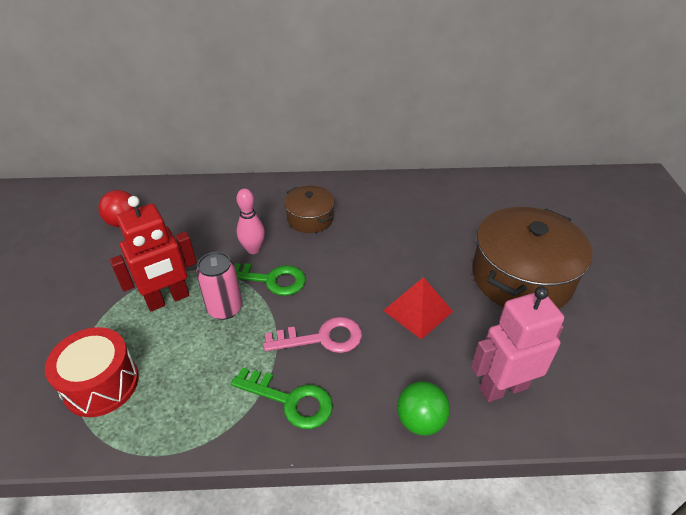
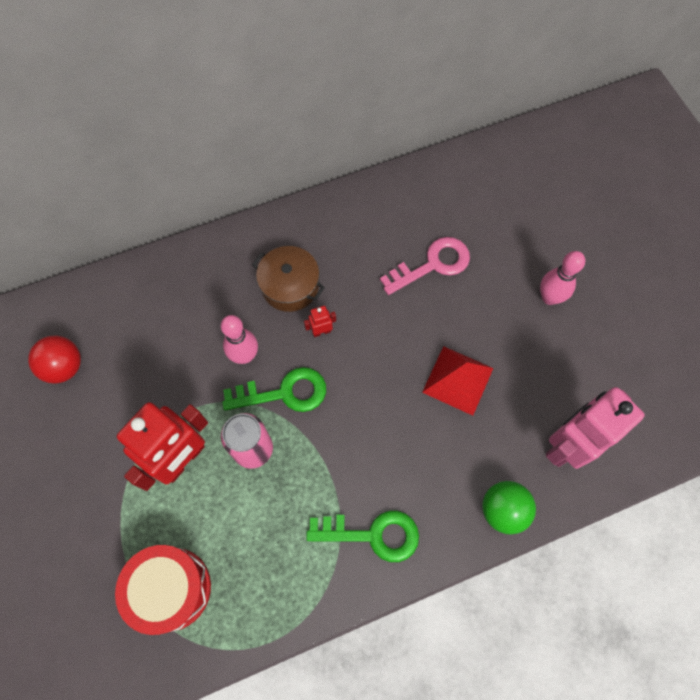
camera: 20 degrees left, 25 degrees up
(319, 250) = (321, 331): none -> red robot
(321, 338) = (373, 450): pink key -> pink key (432, 265)
(521, 277) = (549, 297): brown pot -> pink bowling pin

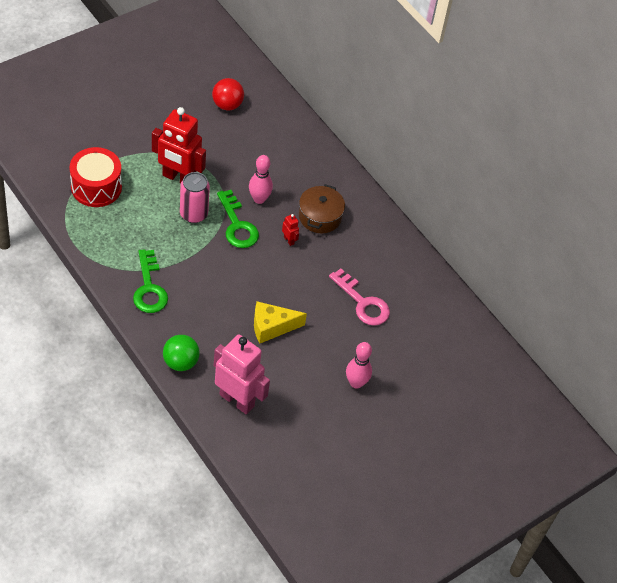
camera: 70 degrees right, 15 degrees down
(457, 380) = (271, 327): red pyramid -> yellow cheese

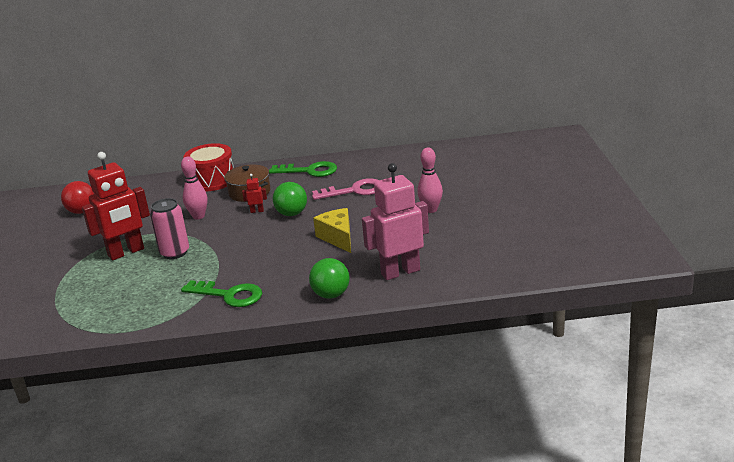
camera: 50 degrees left, 25 degrees down
(96, 187) = (77, 302): red drum -> red drum (212, 180)
(237, 225) = (213, 233): green key -> green key (309, 171)
(271, 327) = (338, 238): yellow cheese -> yellow cheese turned 135 degrees clockwise
(297, 270) = (292, 214): none -> green ball

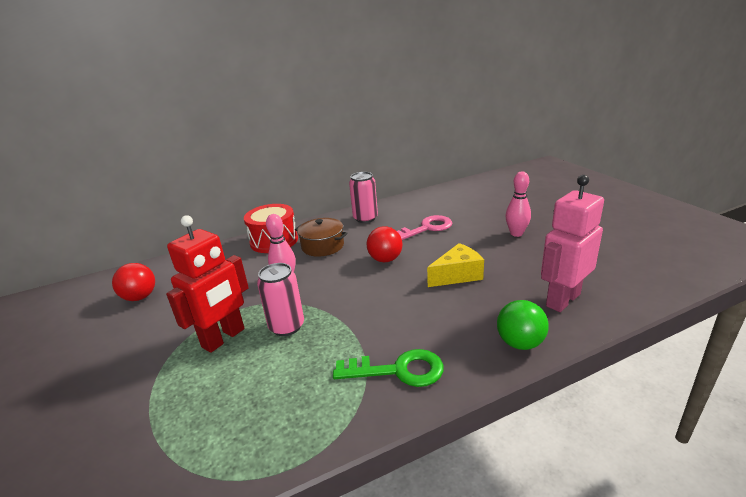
camera: 20 degrees left, 0 degrees up
(257, 211) = (346, 263): red robot -> none
(292, 214) = (385, 259): green ball -> red ball
(309, 171) = (365, 218): green key -> pink can
(338, 238) = (457, 275): yellow cheese -> yellow cheese turned 105 degrees clockwise

